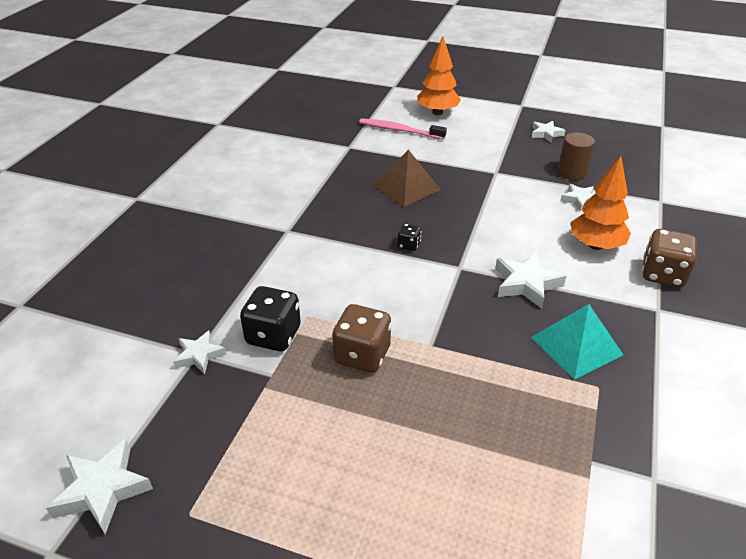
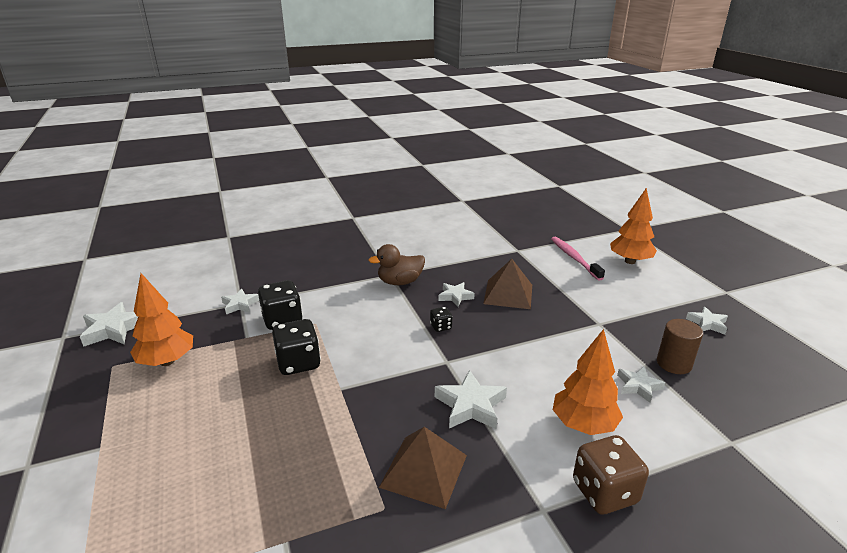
camera: 50 degrees right, 10 degrees down
(241, 458) = (167, 361): none -> orange tree
(309, 231) = (400, 282): none -> brown duck
(362, 355) = (298, 363): brown dice -> black dice
(374, 214) = (455, 296): none -> white star
(576, 346) = (424, 470): turquoise pyramid -> brown pyramid

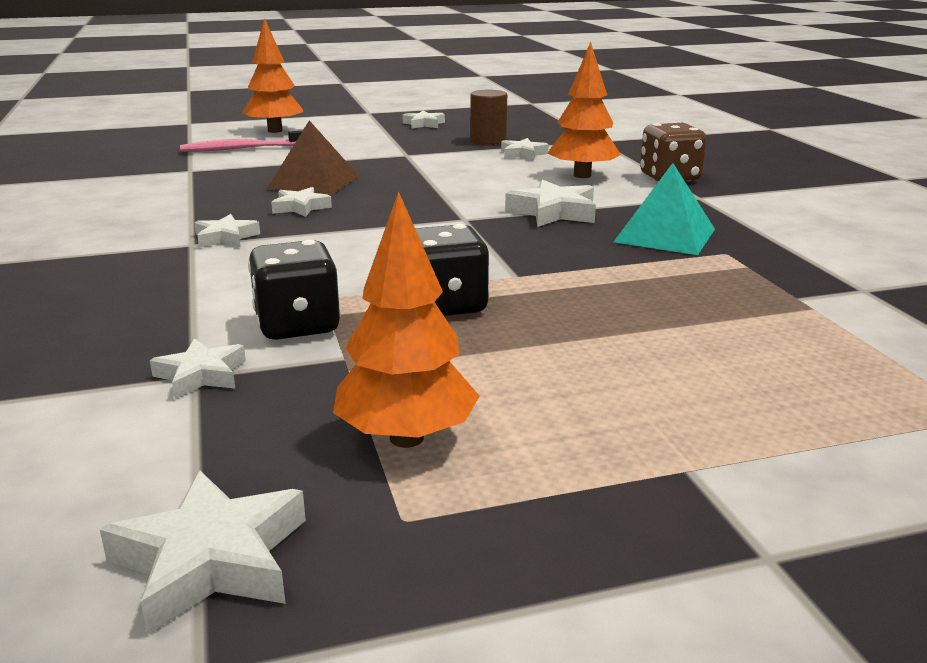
camera: 85 degrees left, 5 degrees down
(400, 282) = (226, 237): brown duck -> white star
(424, 470) = (664, 235): brown pyramid -> turquoise pyramid
(441, 327) = (379, 218): black dice -> none

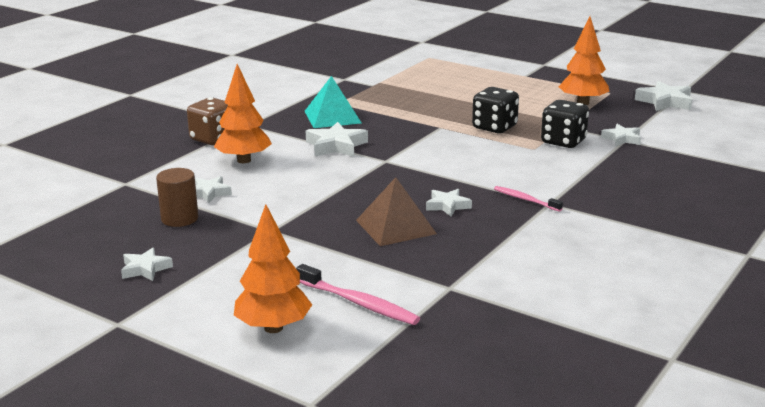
camera: 130 degrees left, 0 degrees up
(226, 237) = (525, 200): white star -> pink toothbrush

